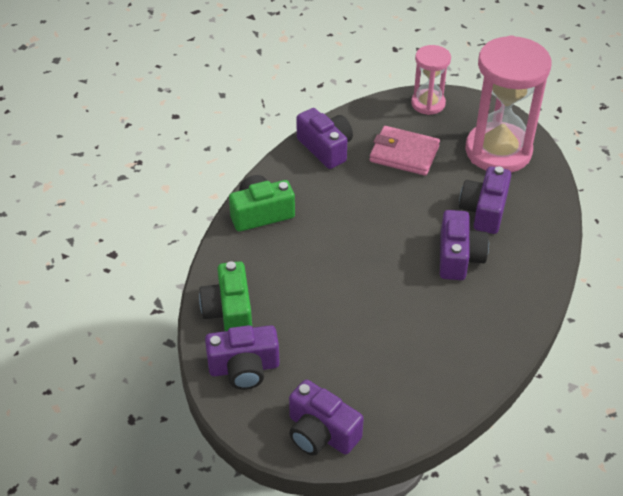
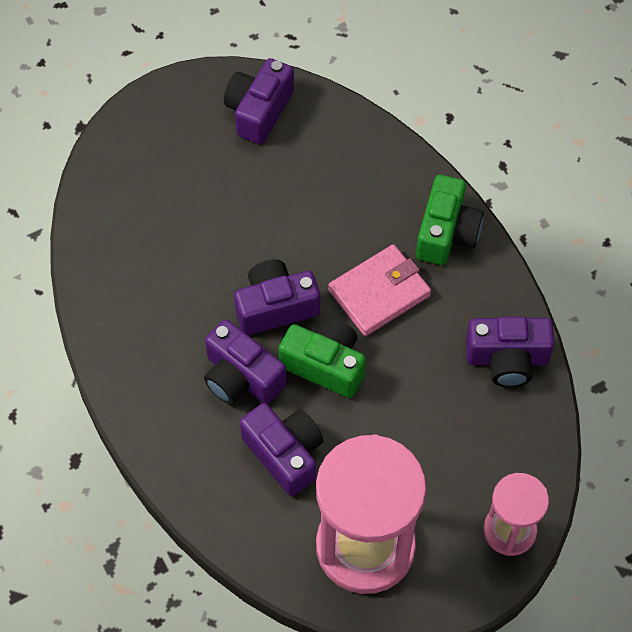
camera: 125 degrees right, 15 degrees up
(229, 311) = (334, 134): green camera -> green camera (325, 364)
(321, 433) = (144, 128): purple camera -> purple camera (276, 307)
(404, 154) = (437, 436): pink wallet -> pink wallet (379, 293)

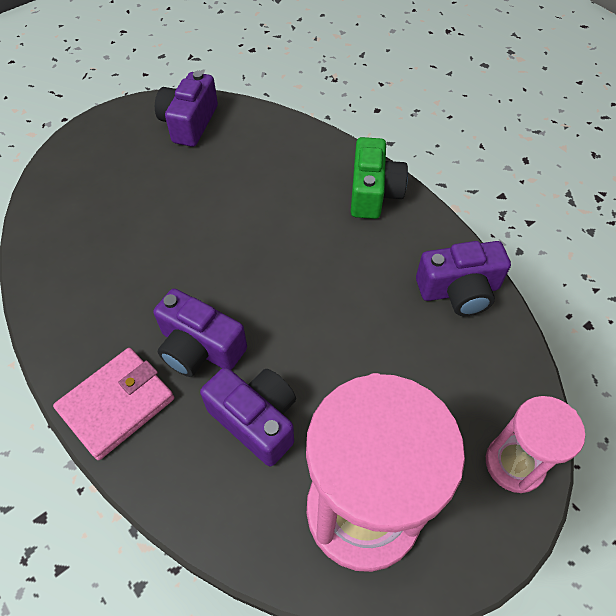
camera: 10 degrees left, 5 degrees down
(276, 307) = (226, 277): purple camera -> none
(325, 364) = (283, 322): green camera -> none
(379, 293) = (323, 250): pink wallet -> pink wallet (117, 404)

